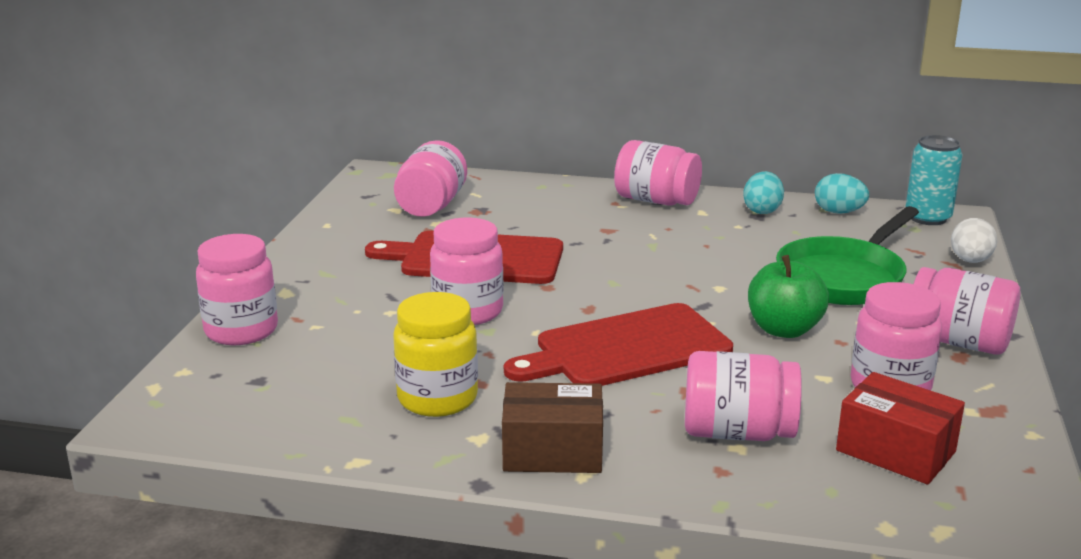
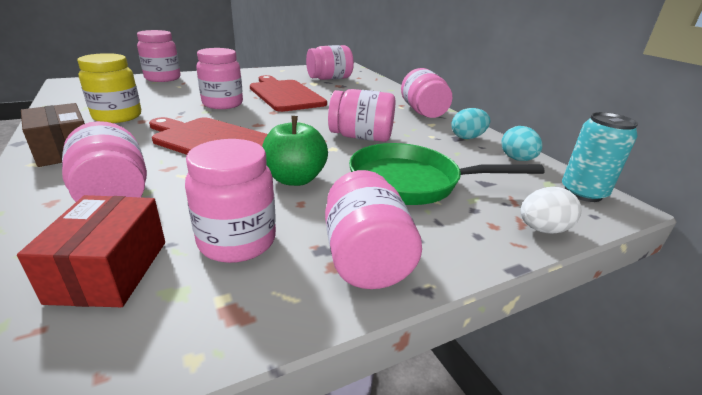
camera: 50 degrees right, 5 degrees up
(702, 262) = (361, 137): none -> pink jar

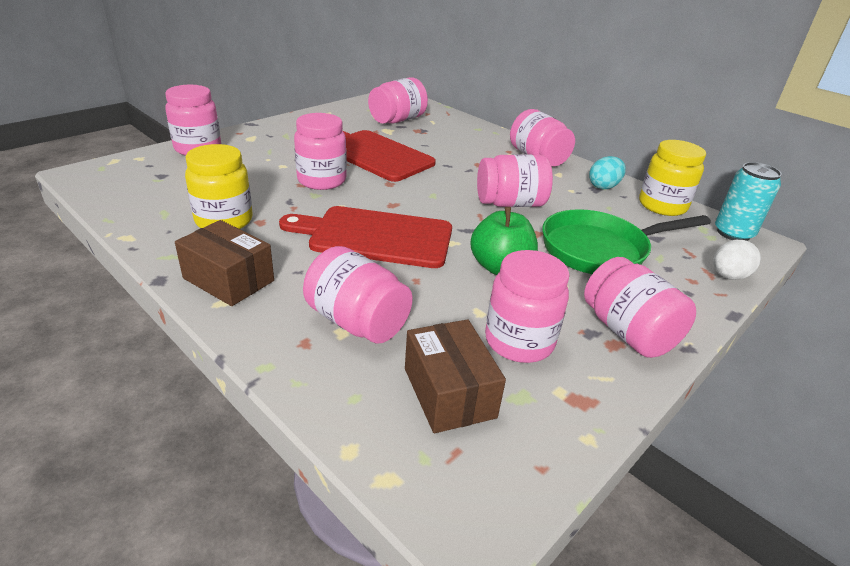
camera: 20 degrees left, 5 degrees up
(110, 270) = (449, 392): red box -> brown box
(517, 159) = (662, 206): turquoise egg -> yellow jar

